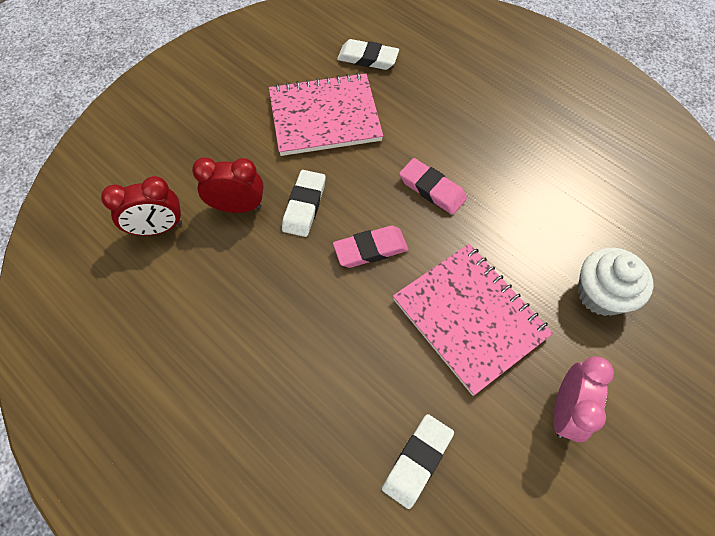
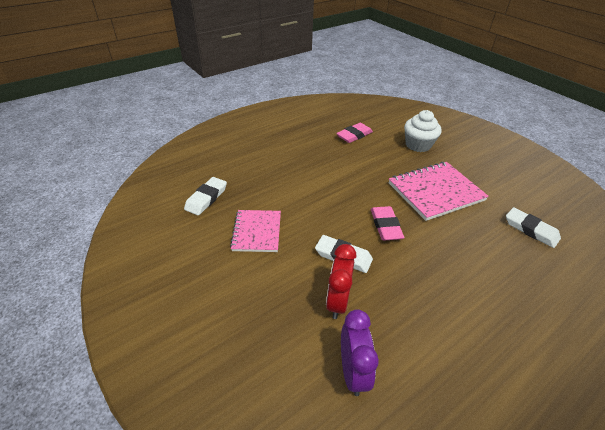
camera: 80 degrees left, 20 degrees down
(158, 228) = (352, 371): red clock -> purple clock
(324, 116) = (257, 232): pink notebook -> pink notebook, size x0.64
(432, 189) = (340, 189): pink eraser -> pink eraser (354, 135)
(564, 410) = (486, 171): pink clock -> none

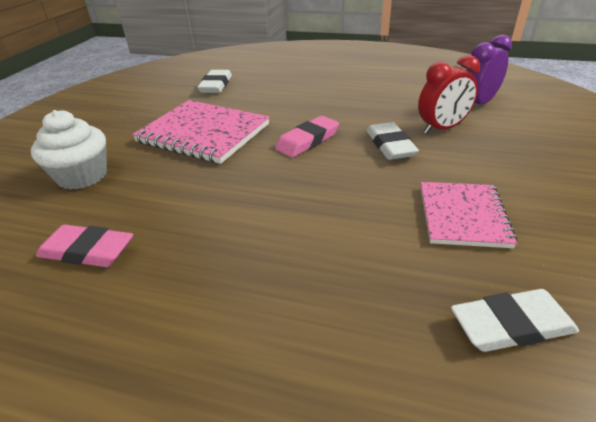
camera: 125 degrees left, 5 degrees down
(257, 232) = (463, 216): pink notebook -> pink notebook turned 45 degrees counterclockwise

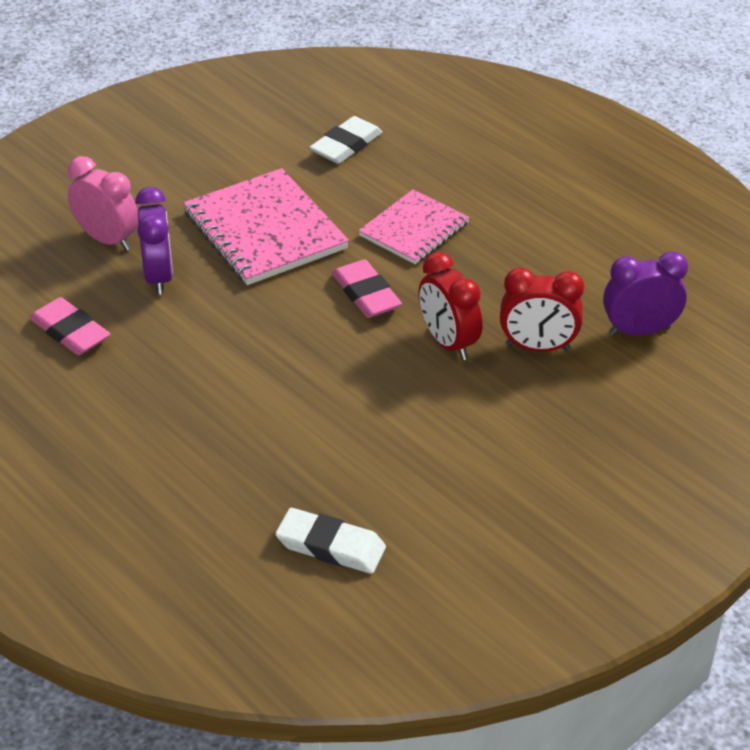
camera: 30 degrees right, 5 degrees up
(82, 176) = (107, 239): white cupcake -> pink clock
(144, 183) = (159, 277): none -> purple clock
(307, 140) = (366, 294): pink eraser -> pink eraser turned 75 degrees clockwise
(390, 145) = (448, 343): white eraser -> red clock
(463, 216) = (413, 453): pink notebook -> pink notebook (414, 230)

